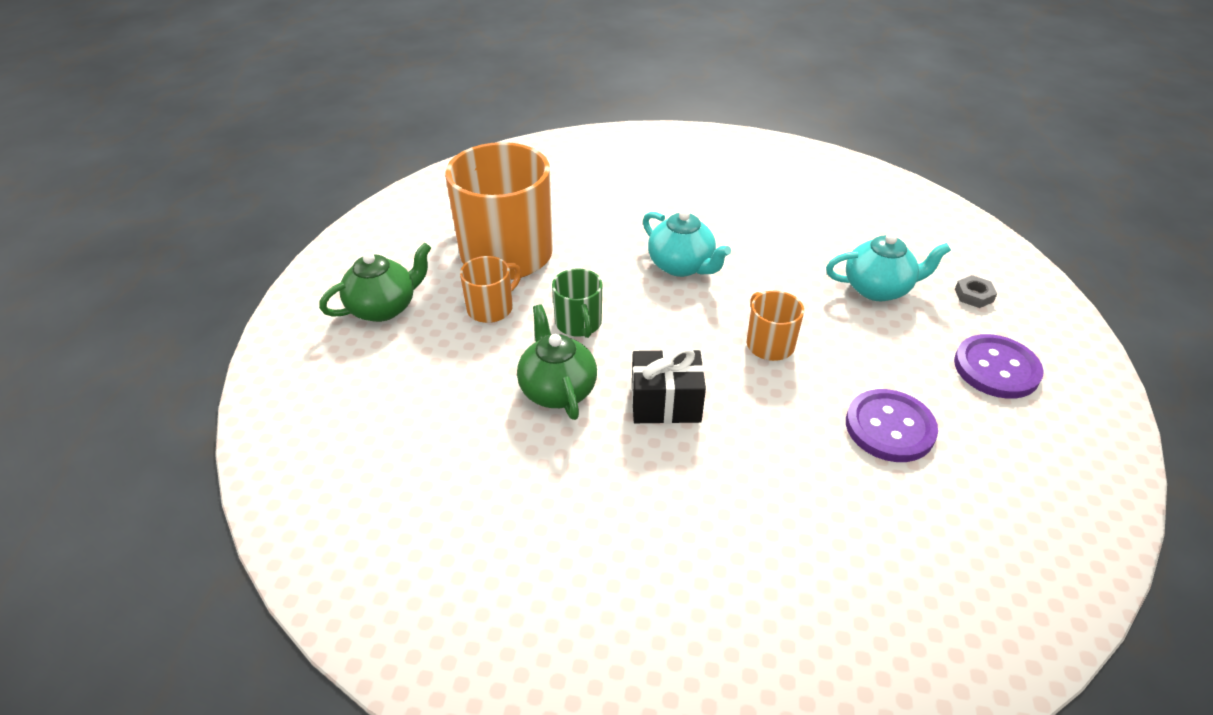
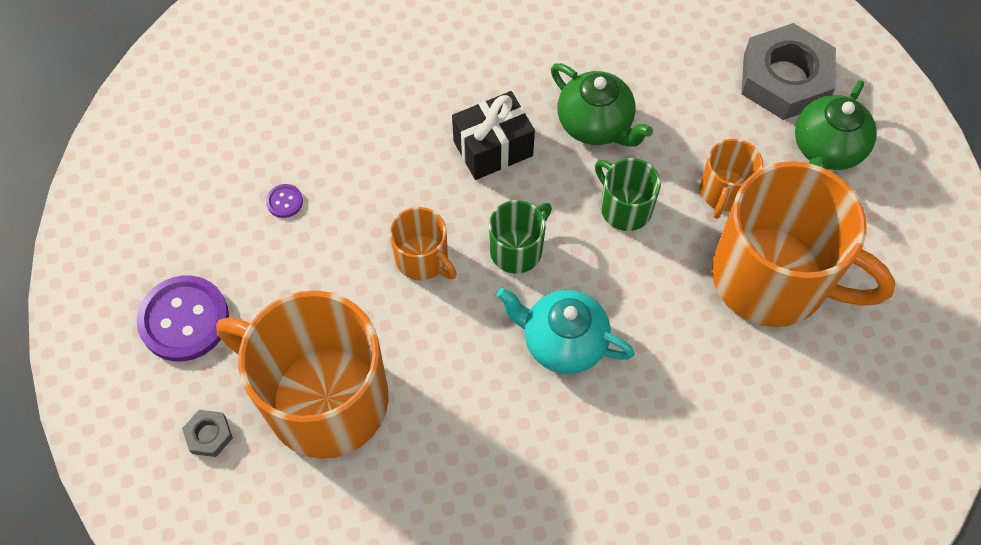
camera: 155 degrees right, 20 degrees up
(359, 366) = (784, 79): none -> grey nut
(685, 325) = (517, 249): none -> green mug
(878, 289) = (324, 398): turquoise teapot -> orange mug
(889, 427) = (284, 201): purple button -> purple button, size x0.43

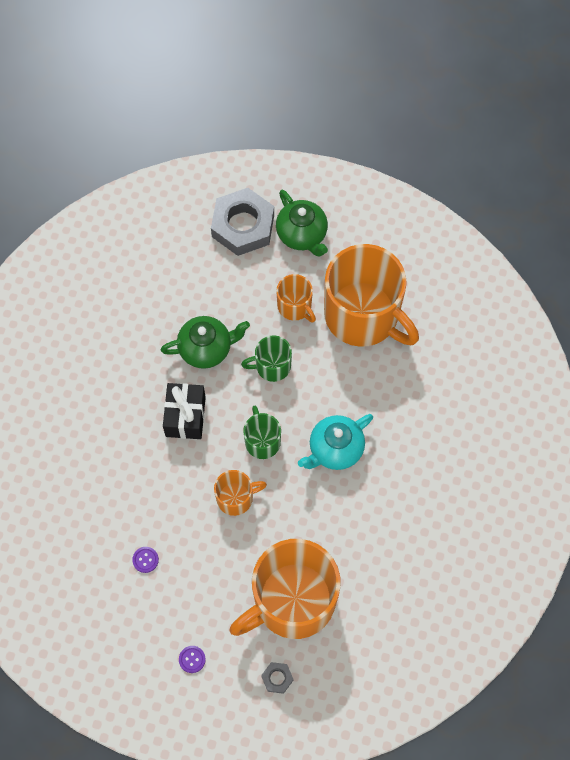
camera: 60 degrees left, 5 degrees up
(184, 320) = (192, 659): purple button -> purple button, size x0.43
(772, 278) = (363, 315): orange mug -> orange mug turned 75 degrees clockwise

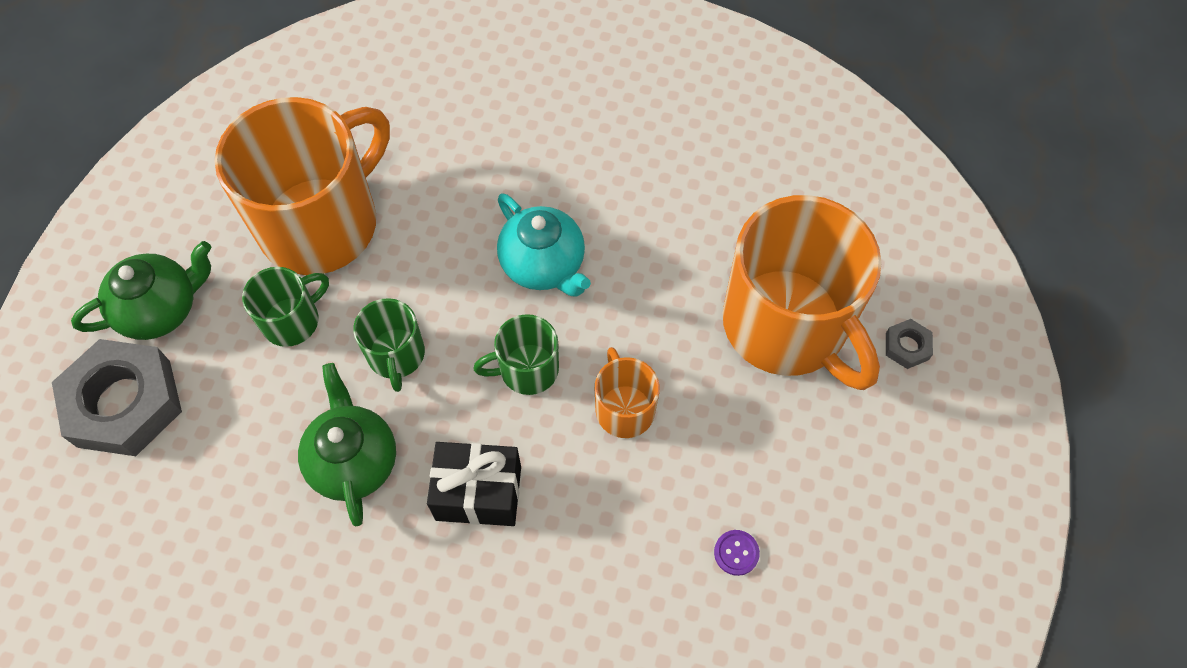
camera: 90 degrees left, 5 degrees down
(192, 659) = (895, 472): purple button -> none
(295, 306) = (292, 320): orange mug -> green mug

